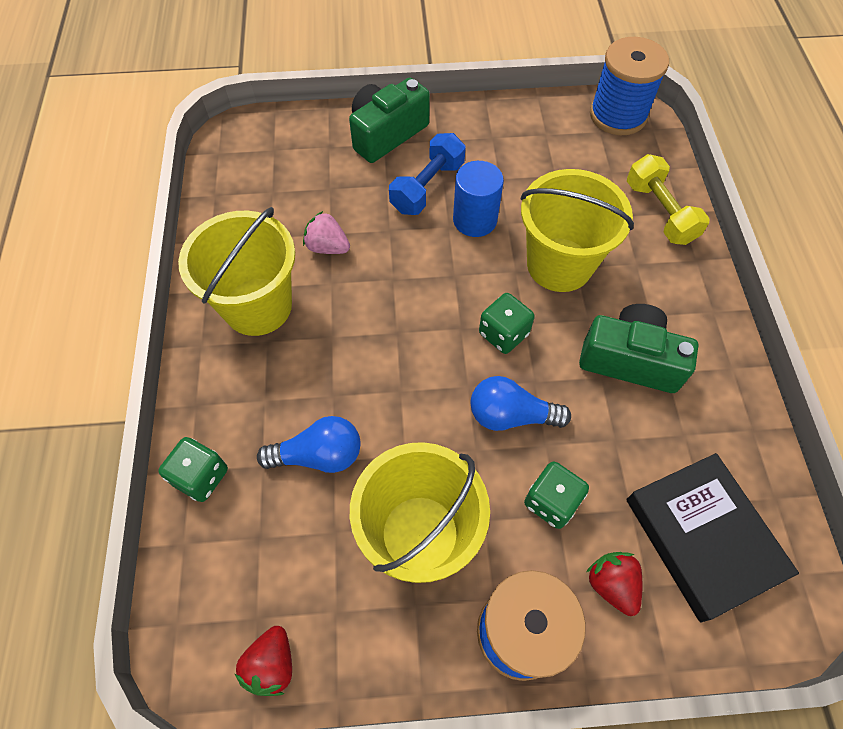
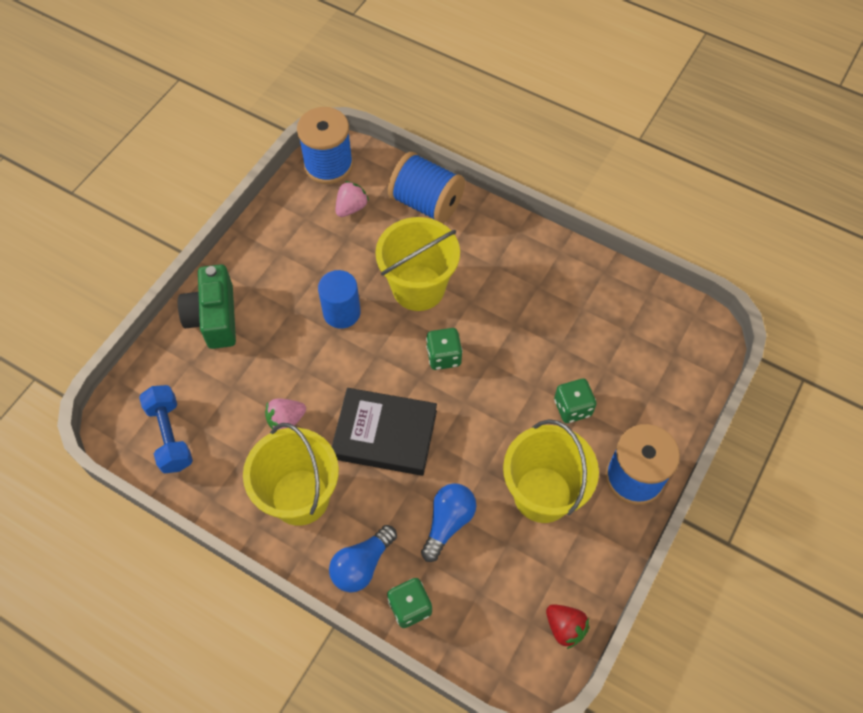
camera: 55 degrees left, 0 degrees up
(427, 187) = (288, 323): blue dumbbell -> blue dumbbell (170, 435)
(511, 415) = (503, 391): blue light bulb -> blue light bulb (362, 565)
(591, 159) = (351, 207): none -> pink strawberry
(612, 584) = (640, 411): red strawberry -> none
(630, 360) = (515, 300): green camera -> none
(659, 212) = (426, 203): yellow dumbbell -> blue spool
(703, 537) = (645, 346): black book -> black book (385, 434)

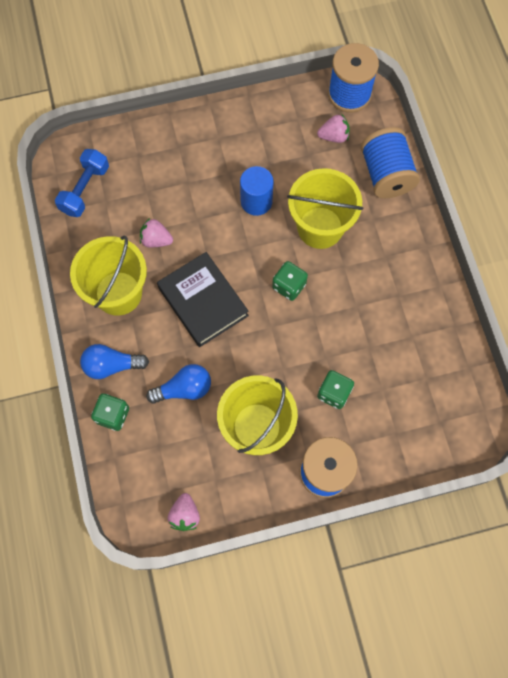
camera: 45 degrees right, 10 degrees up
(214, 317) = (179, 138): green camera -> none
(565, 628) = (185, 515): red strawberry -> pink strawberry

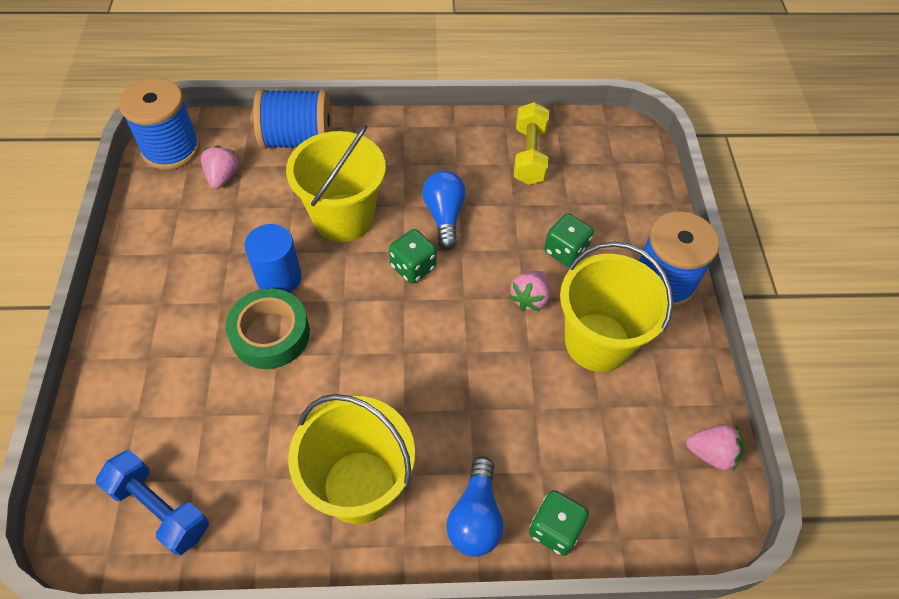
camera: 80 degrees left, 15 degrees down
(156, 240) = (290, 416): pink strawberry -> pink strawberry (529, 298)
(184, 389) = (530, 421): blue light bulb -> blue light bulb (444, 216)
(203, 301) = (406, 371): black book -> none
(211, 210) = (270, 334): none -> green tape
(426, 350) = (529, 155): none -> yellow dumbbell

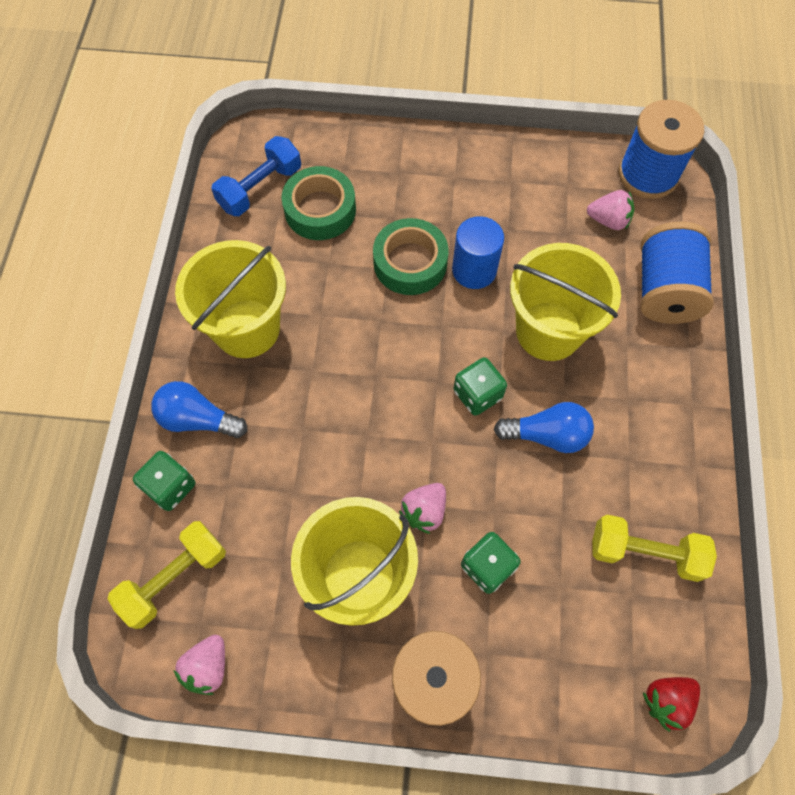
camera: 100 degrees right, 10 degrees up
(197, 433) = (320, 210): none -> green tape
(529, 298) = (424, 511): pink strawberry -> pink strawberry turned 90 degrees counterclockwise
(629, 145) = (666, 700): none -> red strawberry
(643, 502) = (174, 578): none -> yellow dumbbell

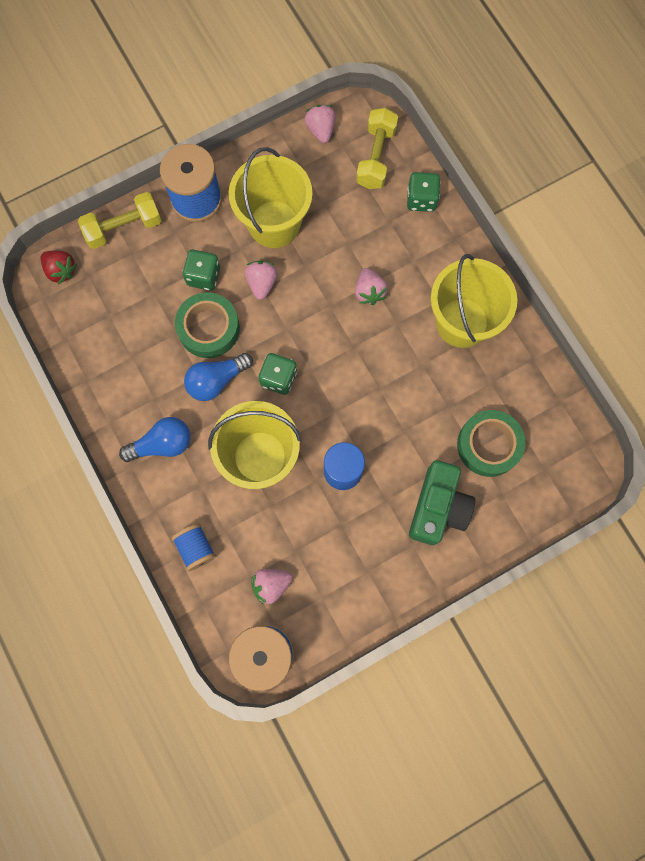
camera: 145 degrees right, 10 degrees up
(198, 419) = (440, 246): blue light bulb -> blue light bulb (162, 444)
(260, 188) = (546, 433): blue dumbbell -> none
(314, 421) = (369, 292): none -> pink strawberry
(408, 190) = (438, 507): none -> green camera
(410, 263) = (392, 446): green tape -> green tape (208, 328)
(645, 552) = (114, 345): yellow dumbbell -> yellow dumbbell (124, 227)
(664, 290) = (196, 548): blue spool -> blue spool, size x0.56
(666, 700) = (61, 270): red strawberry -> red strawberry turned 105 degrees clockwise

